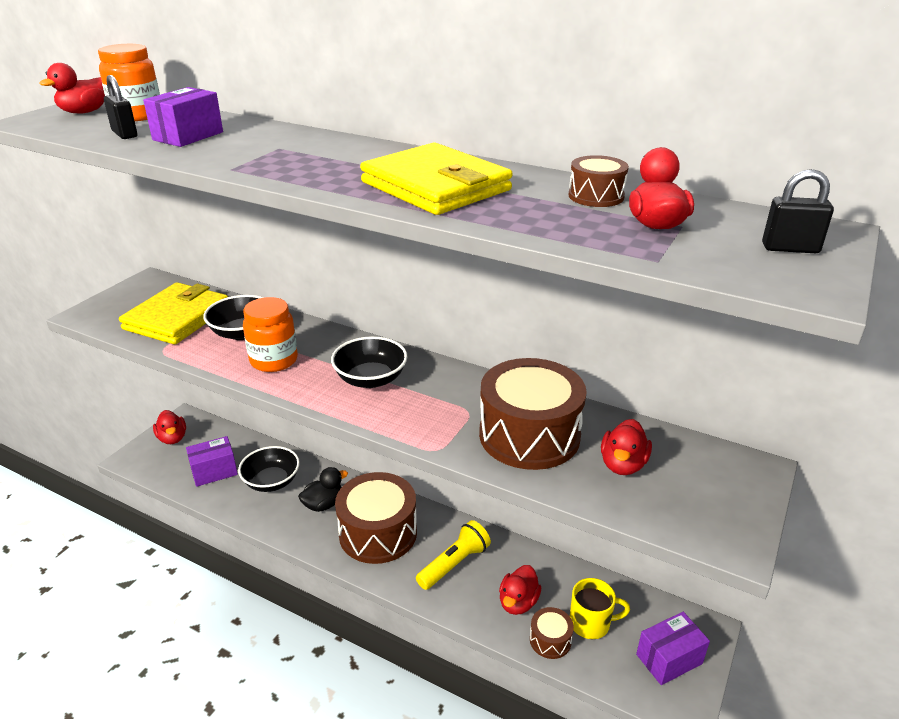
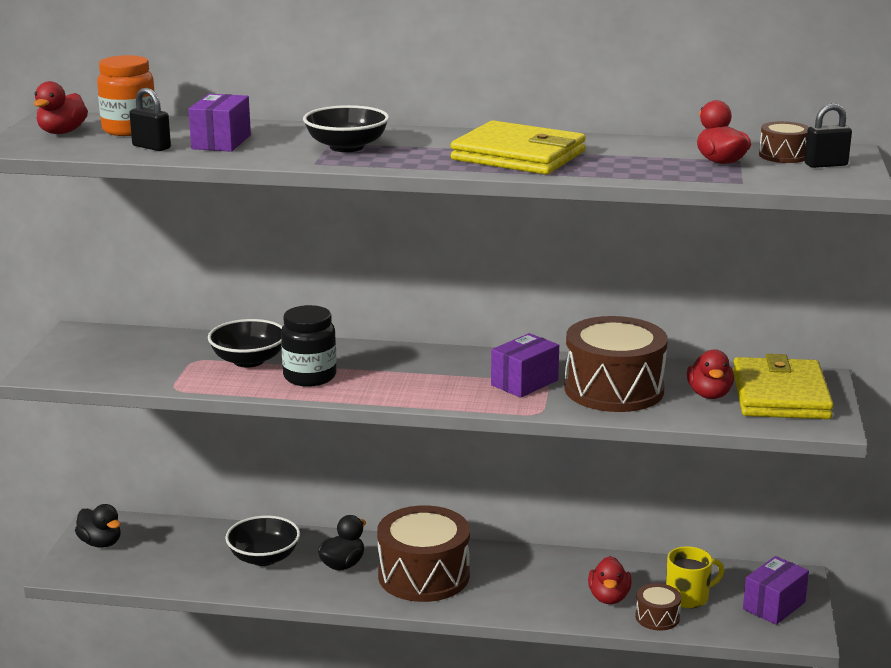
camera: 20 degrees left, 10 degrees down
(172, 438) = (100, 543): red duck -> black duck
(177, 318) = (157, 360): yellow wallet -> yellow wallet (780, 395)
(214, 471) = (184, 562): purple box -> purple box (524, 382)
(274, 360) = (310, 377): orange jar -> black jar
(371, 379) = (426, 375): black bowl -> black bowl (346, 147)
(454, 564) = (524, 583): yellow flashlight -> none
(596, 196) = (656, 148): brown drum -> brown drum (783, 155)

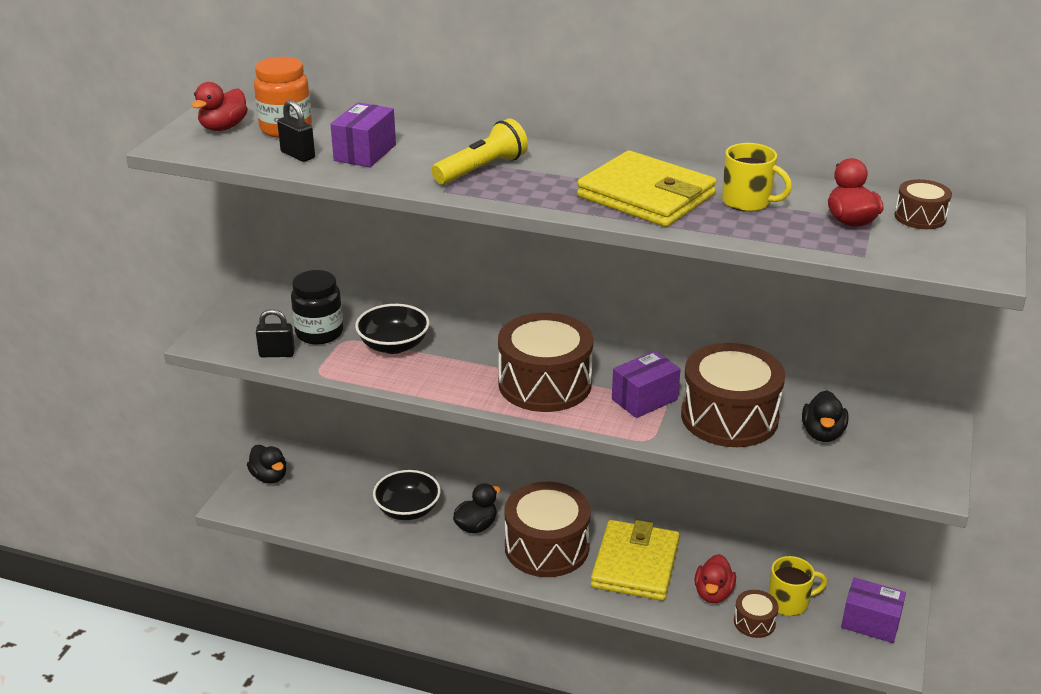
camera: 10 degrees right, 10 degrees up
(310, 377) = (444, 371): black jar -> black jar (319, 333)
(346, 147) = (481, 169): black bowl -> yellow flashlight
(418, 378) = (545, 384): none -> brown drum
(618, 155) = (747, 202): none -> yellow mug
(709, 394) = (822, 434): red duck -> black duck
(774, 606) = (870, 623): purple box -> purple box turned 60 degrees clockwise
(780, 395) = (894, 442): yellow wallet -> yellow wallet (635, 564)
(826, 165) = (961, 235): black padlock -> black padlock (277, 354)

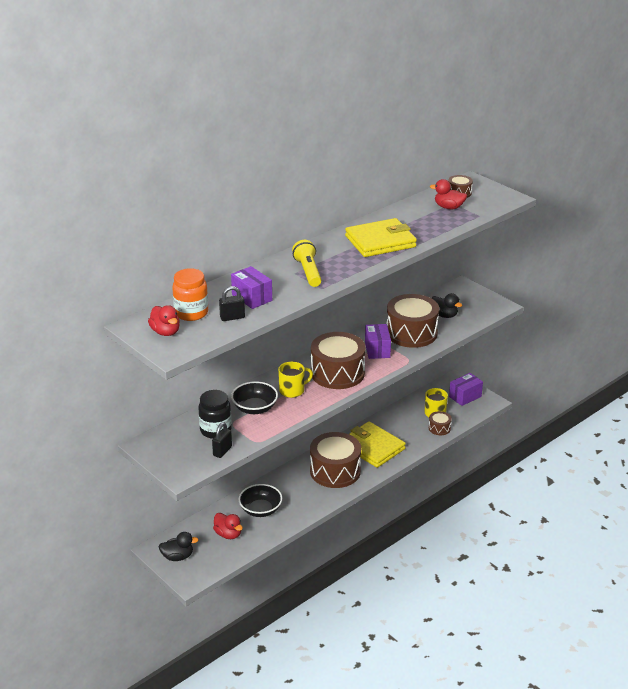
camera: 60 degrees left, 0 degrees up
(476, 526) = (297, 489): black duck -> none
(713, 593) = (412, 432): red duck -> red duck (228, 534)
(747, 202) = (410, 222): yellow mug -> yellow mug (292, 390)

